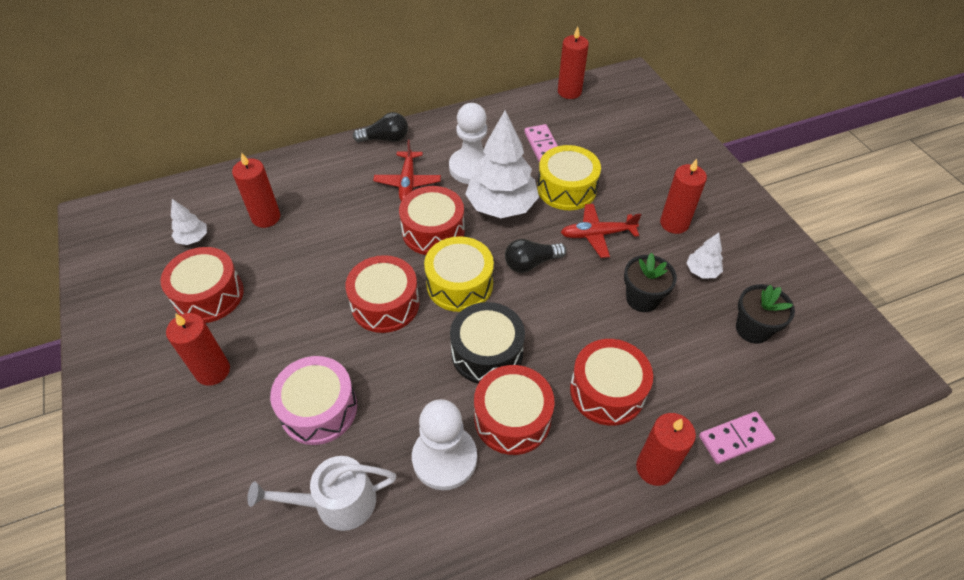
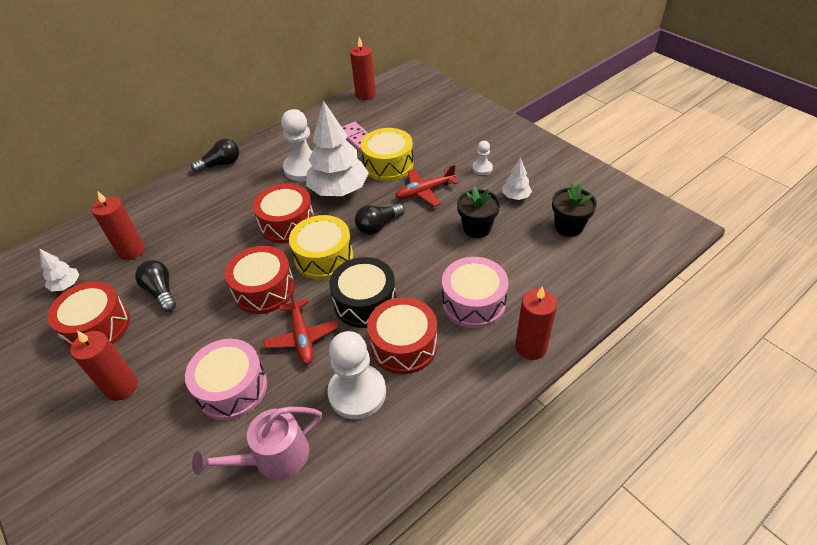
camera: 15 degrees left, 5 degrees down
(281, 274) = (161, 292): none -> black light bulb
(337, 502) = (274, 457): white watering can -> pink watering can
(408, 182) = (252, 192): red plane -> red plane (302, 337)
(607, 391) = (473, 302): red drum -> pink drum
(674, 223) = (482, 168): red candle -> white pawn
(735, 438) = (584, 307): pink domino -> none

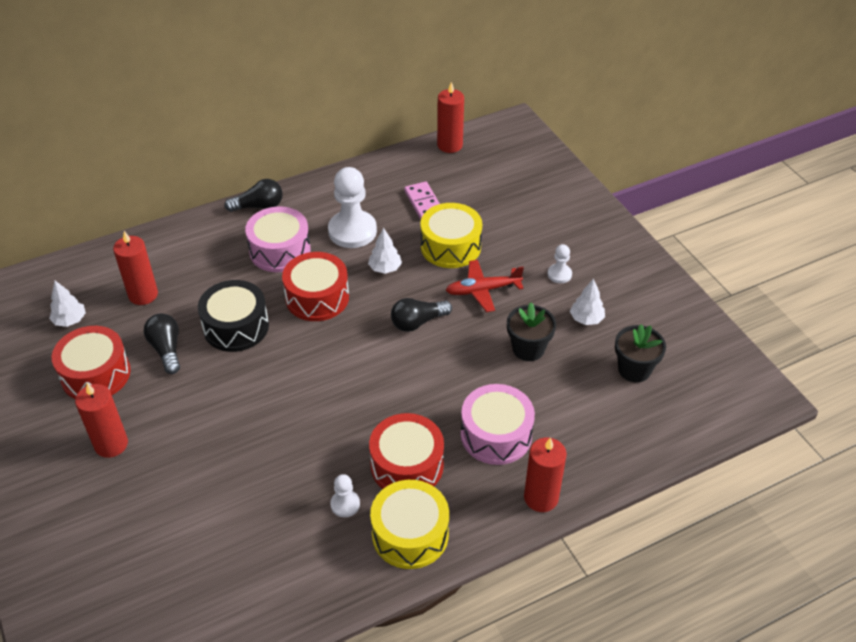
camera: 10 degrees right, 0 degrees up
(232, 388) = (220, 470): pink drum -> pink drum (280, 250)
(264, 289) = (275, 371): red drum -> none
(274, 457) = (247, 549): pink watering can -> none
(302, 337) = (303, 432): red plane -> none
(324, 257) = (348, 347): yellow drum -> yellow drum (410, 534)
(339, 190) = (385, 268): white tree -> white tree, size x0.46
(357, 393) = (345, 504): white pawn -> white pawn, size x0.48
(365, 302) = (379, 409): black drum -> black drum (236, 327)

